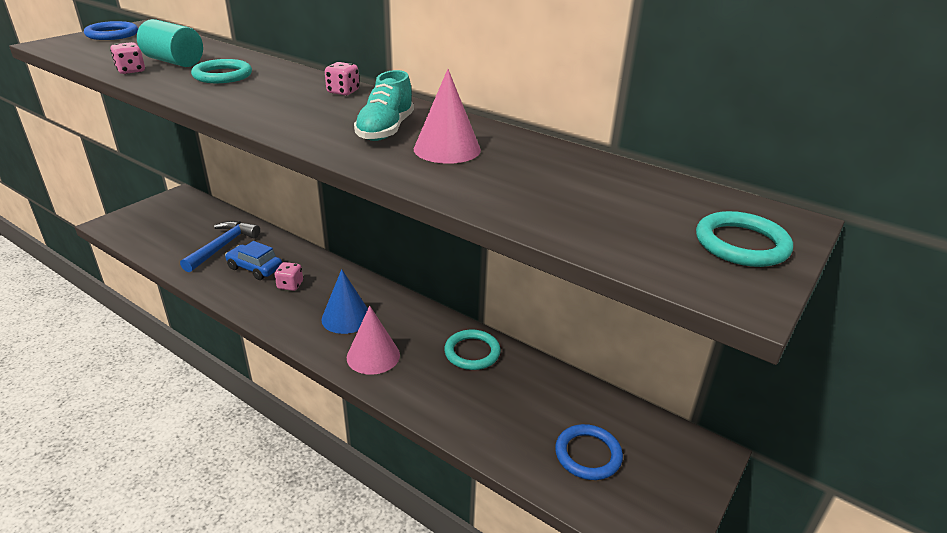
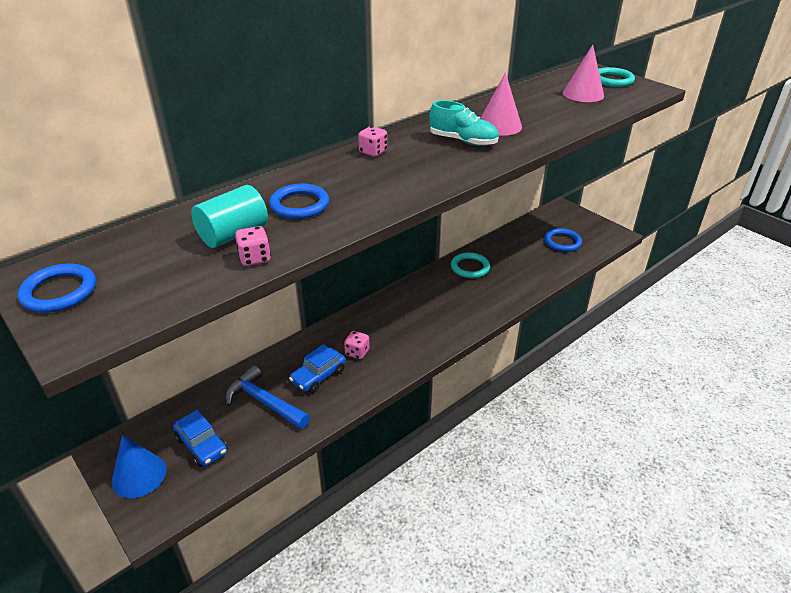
camera: 75 degrees left, 5 degrees up
(176, 229) = (202, 445): none -> blue car
(222, 75) = (299, 205): turquoise ring -> blue ring
(346, 318) = (415, 321): blue cone -> blue cone (139, 475)
(373, 356) = (465, 311): pink cone -> pink cone (583, 94)

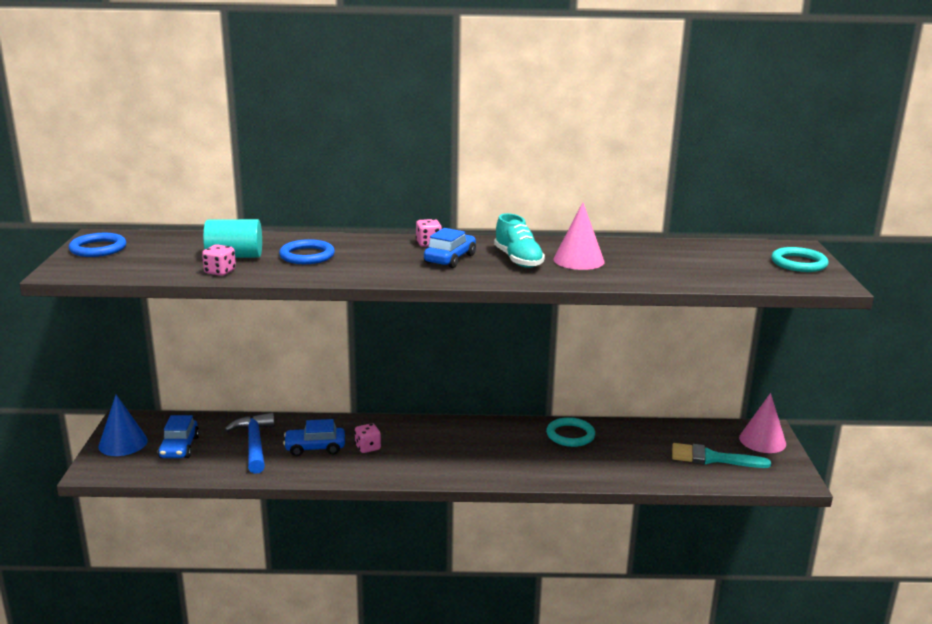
camera: 40 degrees right, 15 degrees down
(416, 160) = (450, 259): none -> blue car
(562, 242) = (712, 458): blue ring -> turquoise brush
(583, 94) = (731, 264): pink cone -> pink cone (762, 440)

